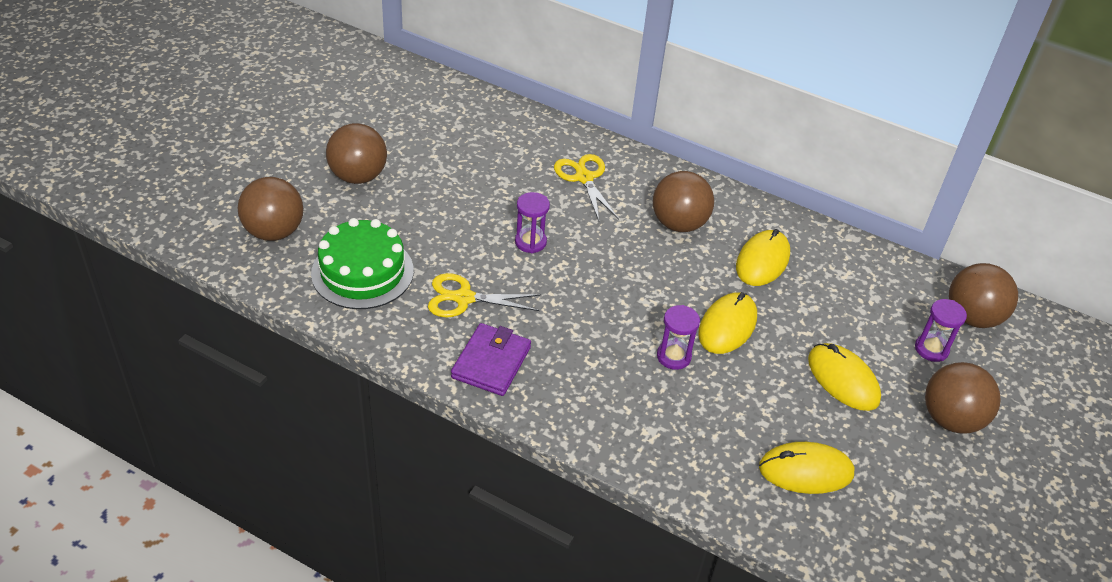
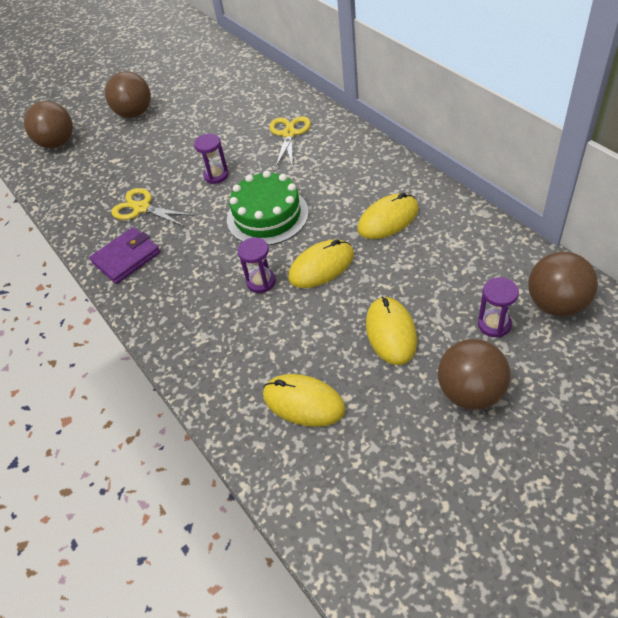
camera: 35 degrees right, 5 degrees up
(362, 272) = (90, 178): green cake -> green cake (267, 216)
(679, 224) = (338, 179): brown ball -> none

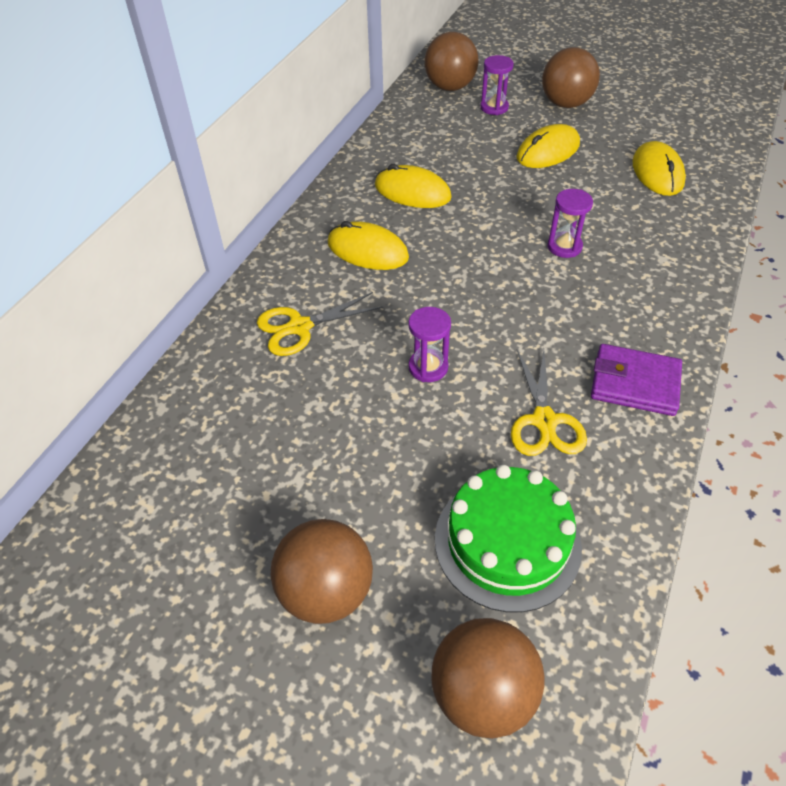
camera: 125 degrees left, 0 degrees up
(267, 216) = (468, 282): green cake -> green cake (507, 542)
(321, 266) = (509, 213): yellow mouse -> yellow mouse (367, 250)

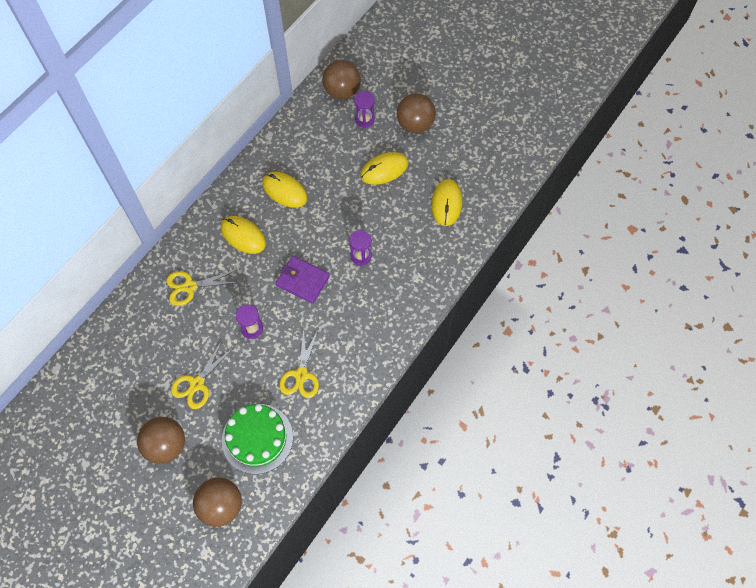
camera: 10 degrees right, 15 degrees up
(356, 469) = (197, 384): none -> yellow scissors
(634, 383) = (358, 361): purple wallet -> purple wallet (302, 281)

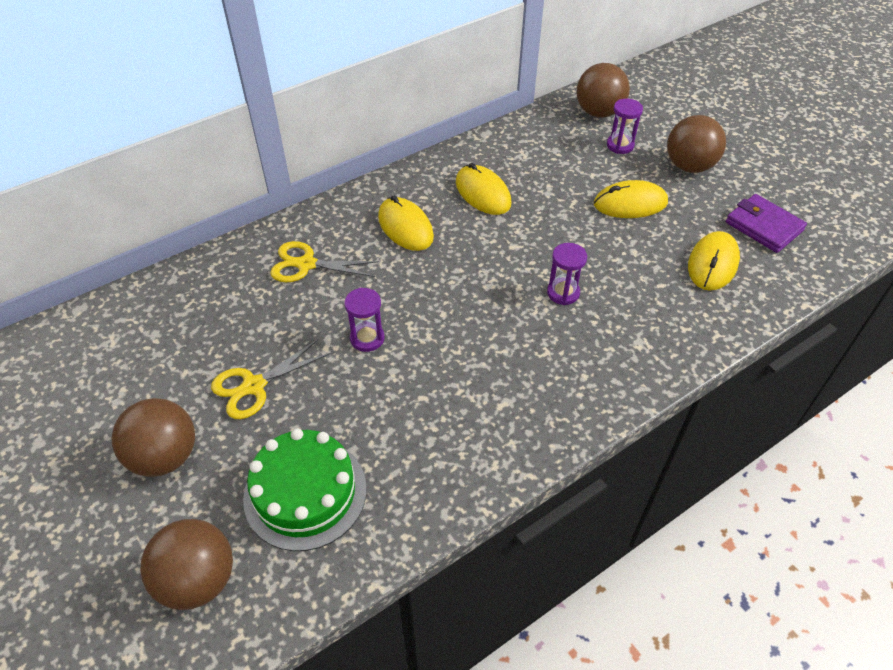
camera: 20 degrees right, 15 degrees down
(301, 375) = (413, 422): yellow scissors -> none
(302, 281) = (466, 300): purple wallet -> purple wallet (763, 226)

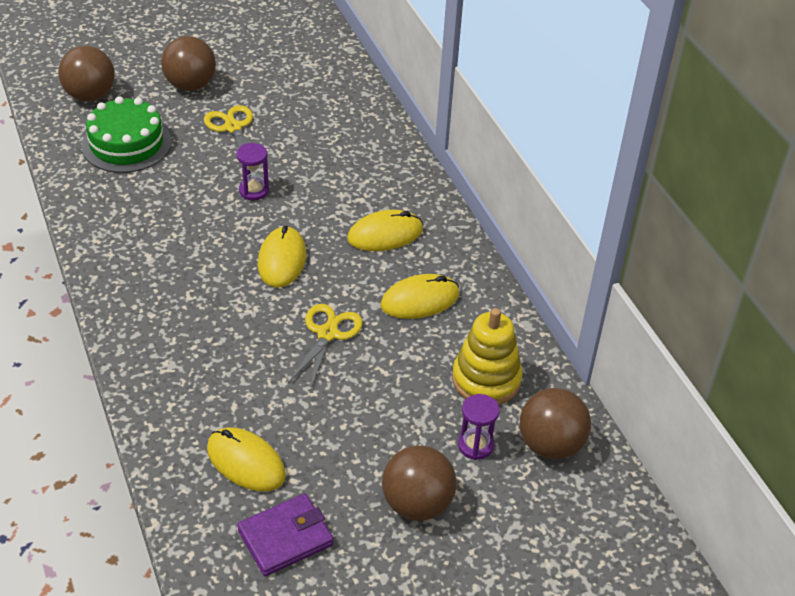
camera: 100 degrees right, 5 degrees down
(306, 264) = (355, 166): yellow scissors -> yellow scissors (327, 334)
(554, 147) = (486, 379): none -> yellow stacking toy
(563, 293) = (254, 326): purple hourglass -> none
(630, 203) = (365, 420): yellow mouse -> yellow mouse (282, 260)

